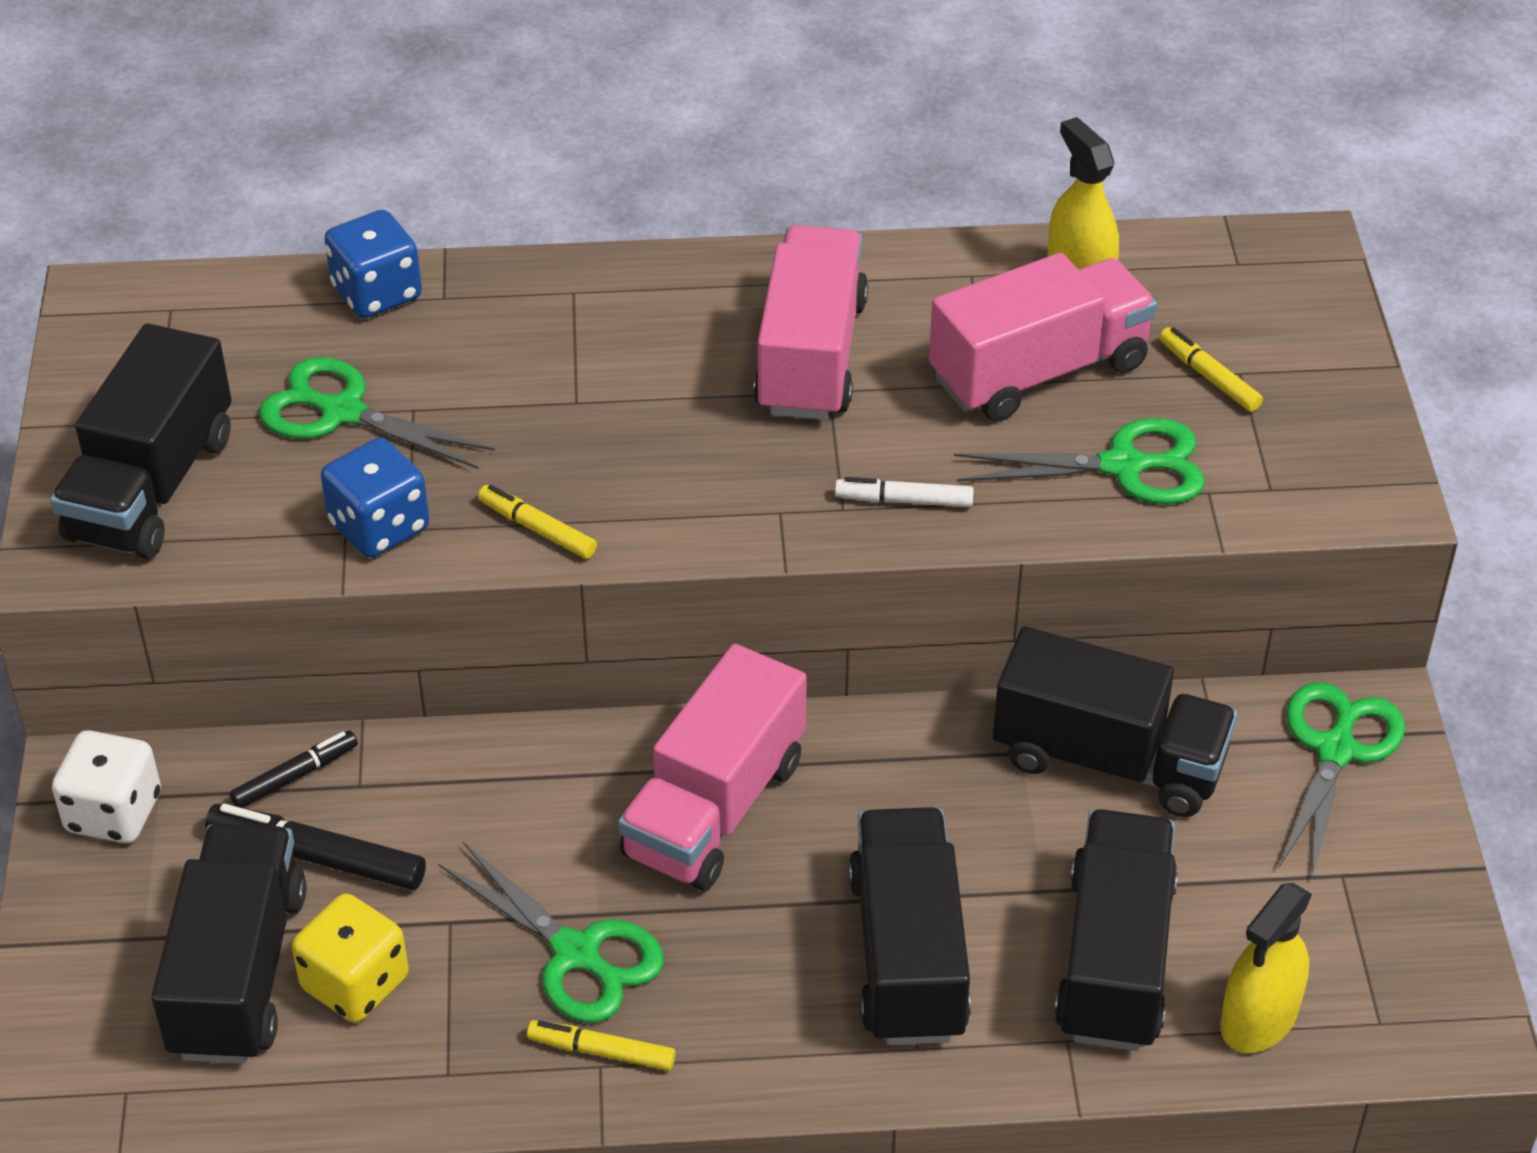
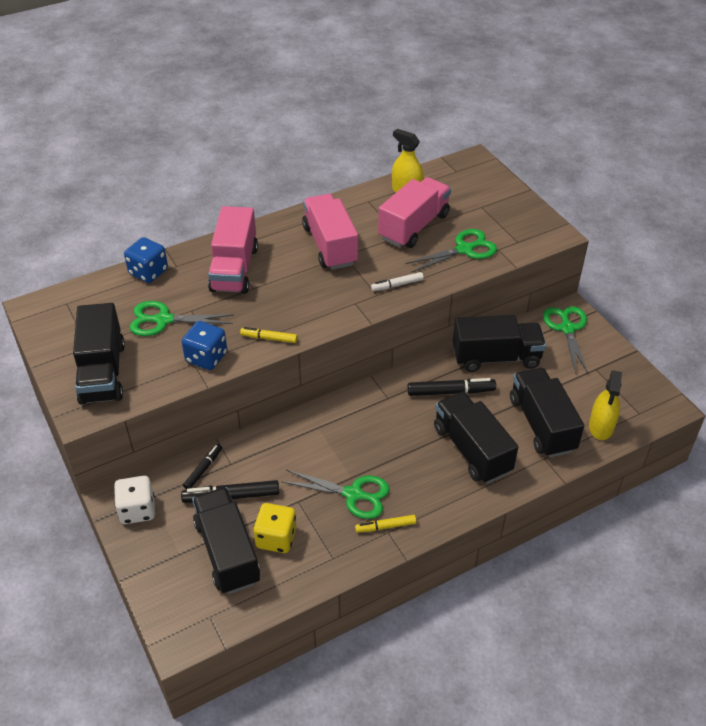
camera: 25 degrees left, 0 degrees up
(714, 808) = (370, 423): pink truck -> pink truck (234, 269)
(946, 802) = (450, 392): none -> black marker
(1209, 376) = (472, 211): yellow marker -> none

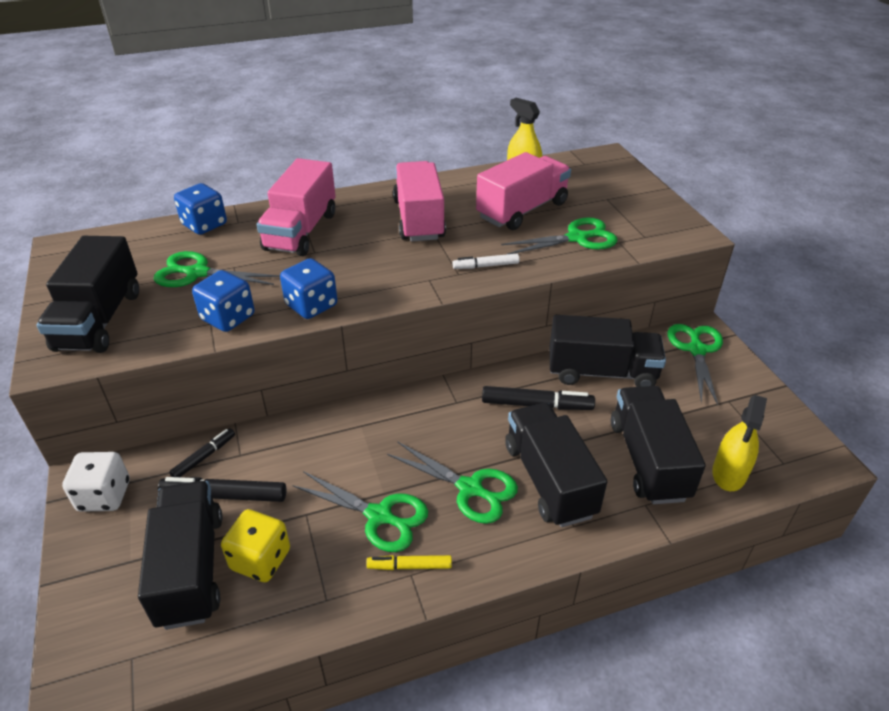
camera: 10 degrees right, 5 degrees down
(269, 338) = (311, 305): yellow marker -> blue dice
(415, 465) = (470, 488): none -> green scissors

